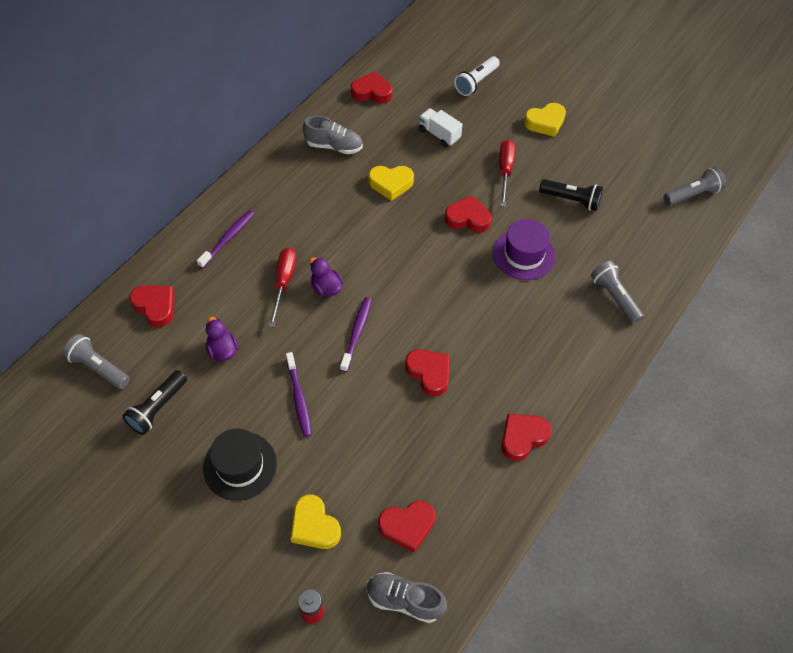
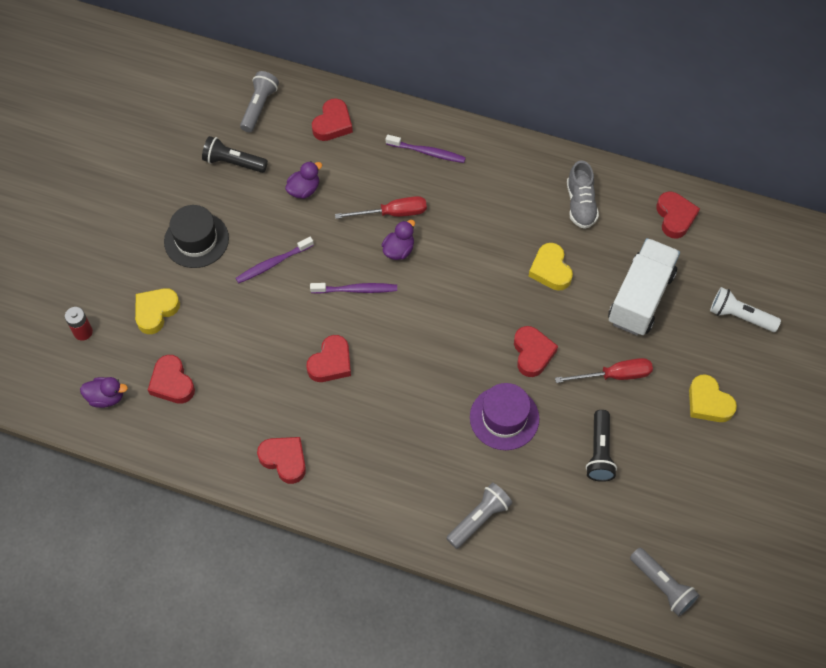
camera: 75 degrees right, 5 degrees up
(404, 600) = (106, 397): grey shoe -> purple duck
(439, 134) = (640, 298): white truck -> white truck, size x1.87

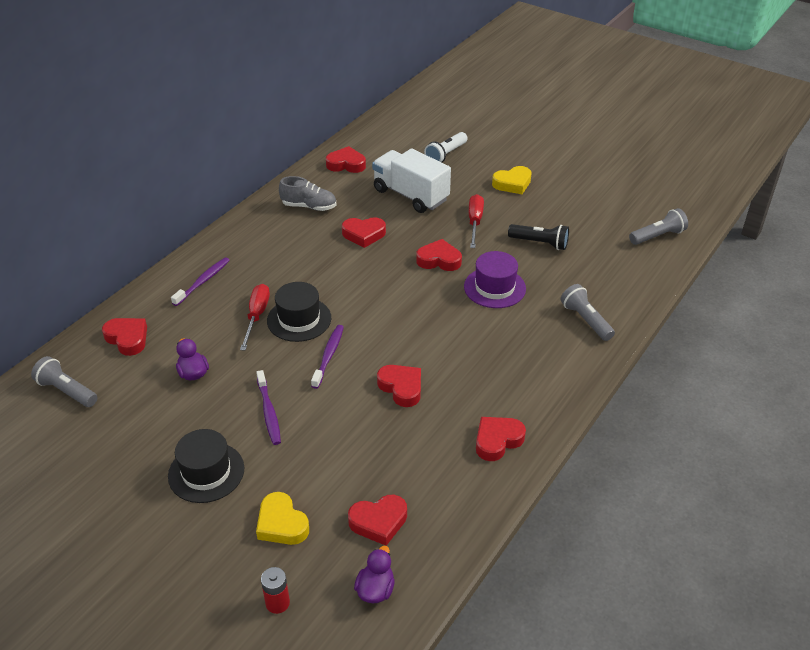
camera: 75 degrees left, 20 degrees down
(233, 162) = (124, 424): black flashlight -> none
(399, 250) = (299, 319): purple duck -> black hat
(550, 270) = (364, 234): yellow heart -> red heart

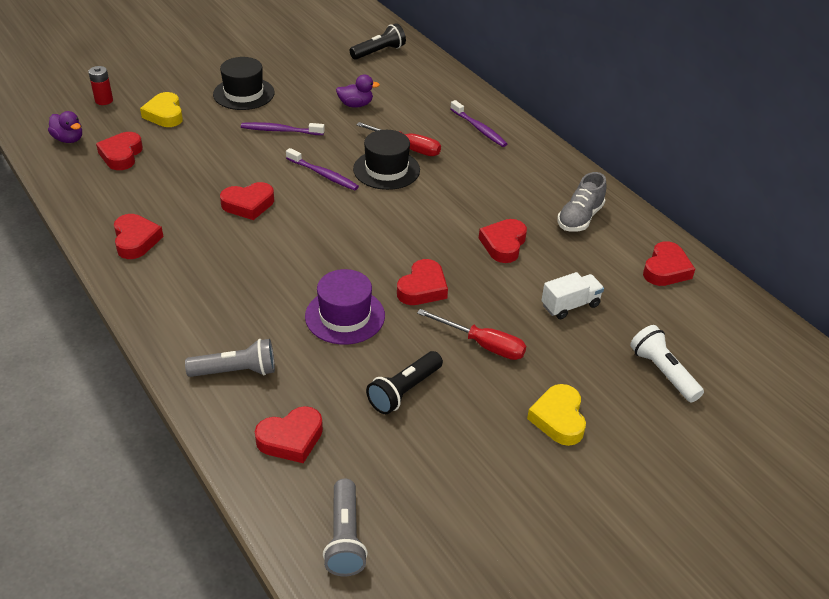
camera: 110 degrees right, 0 degrees up
(66, 391) = (379, 52): grey flashlight -> black flashlight
(127, 338) = (422, 82): red heart -> red heart (291, 439)
(281, 524) = (165, 114): yellow heart -> yellow heart turned 90 degrees counterclockwise
(410, 195) = (570, 305): white truck -> white truck, size x0.54

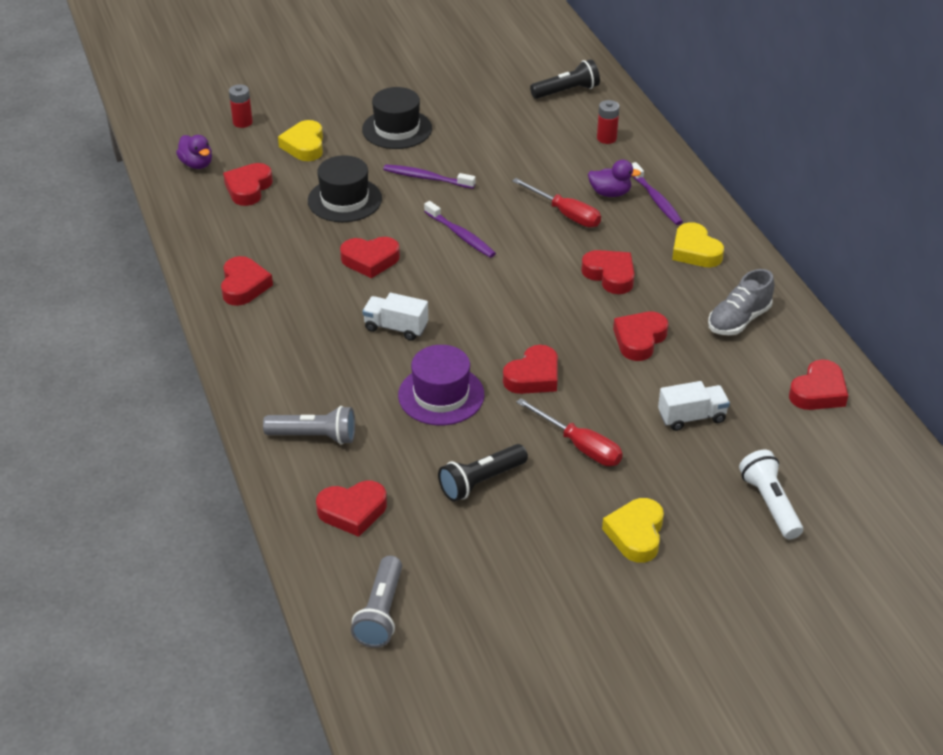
camera: 15 degrees right, 0 degrees up
(287, 260) = (396, 327): none -> white truck
(356, 105) = (520, 155): purple duck -> purple duck (610, 193)
(386, 169) = (533, 237): black hat -> black hat (344, 200)
(423, 85) = (606, 138): none -> red battery
(461, 193) = (610, 275): none -> red heart
(524, 166) = (695, 251): none -> yellow heart

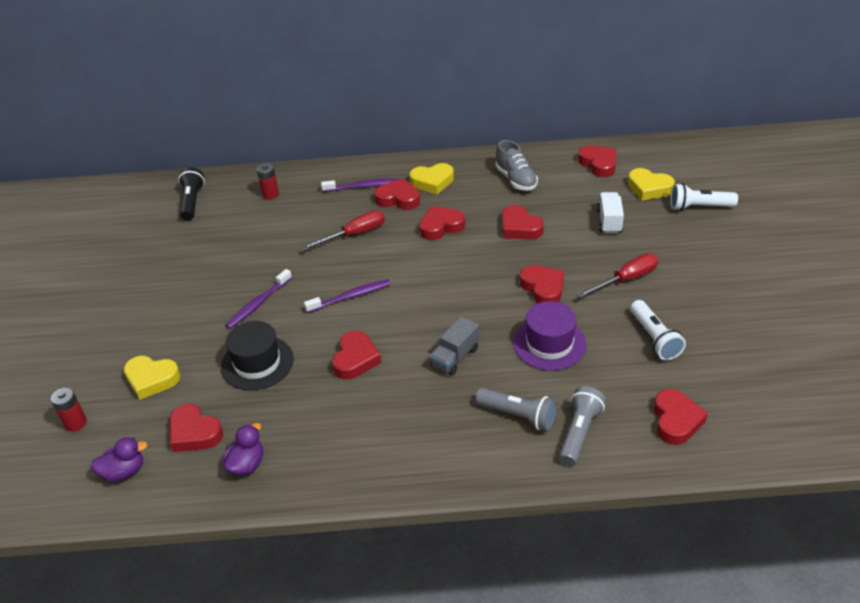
camera: 70 degrees left, 0 degrees up
(244, 286) = (349, 456): red heart -> red heart (398, 199)
(381, 613) = (791, 420): grey flashlight -> grey flashlight (518, 416)
(396, 327) = (455, 357): white truck -> grey truck
(397, 129) = (171, 310): black hat -> none
(481, 481) = (654, 338): black flashlight -> white flashlight
(610, 193) = (342, 207): purple duck -> purple duck (247, 464)
(636, 534) = (720, 270): yellow heart -> yellow heart (649, 188)

